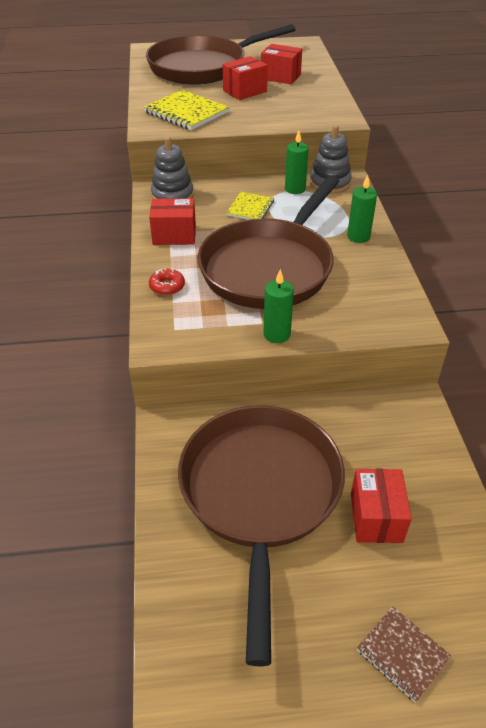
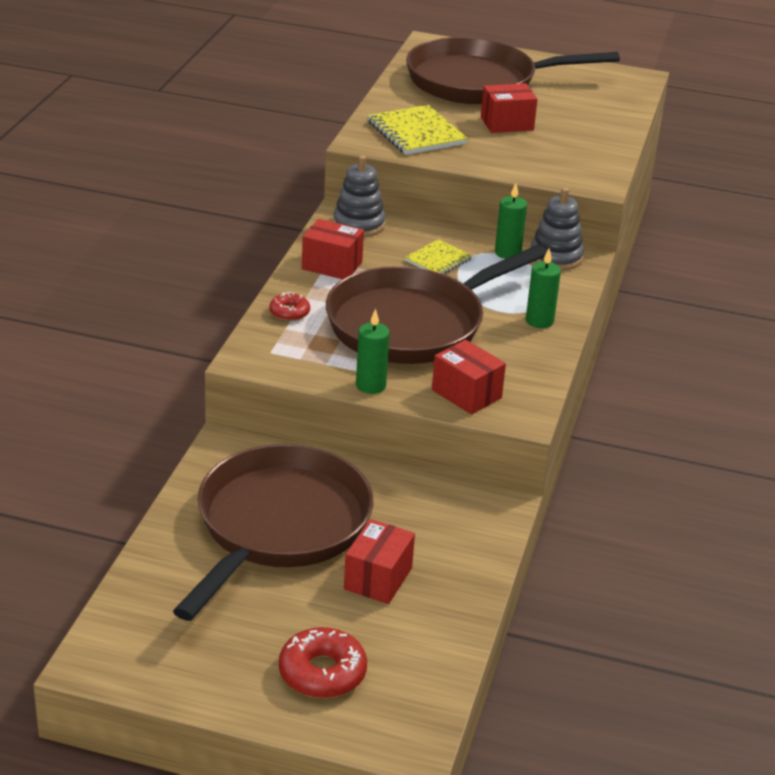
camera: 20 degrees right, 10 degrees down
(280, 77) = (567, 115): red box -> red box (466, 394)
(402, 654) = (322, 673): brown notebook -> red donut

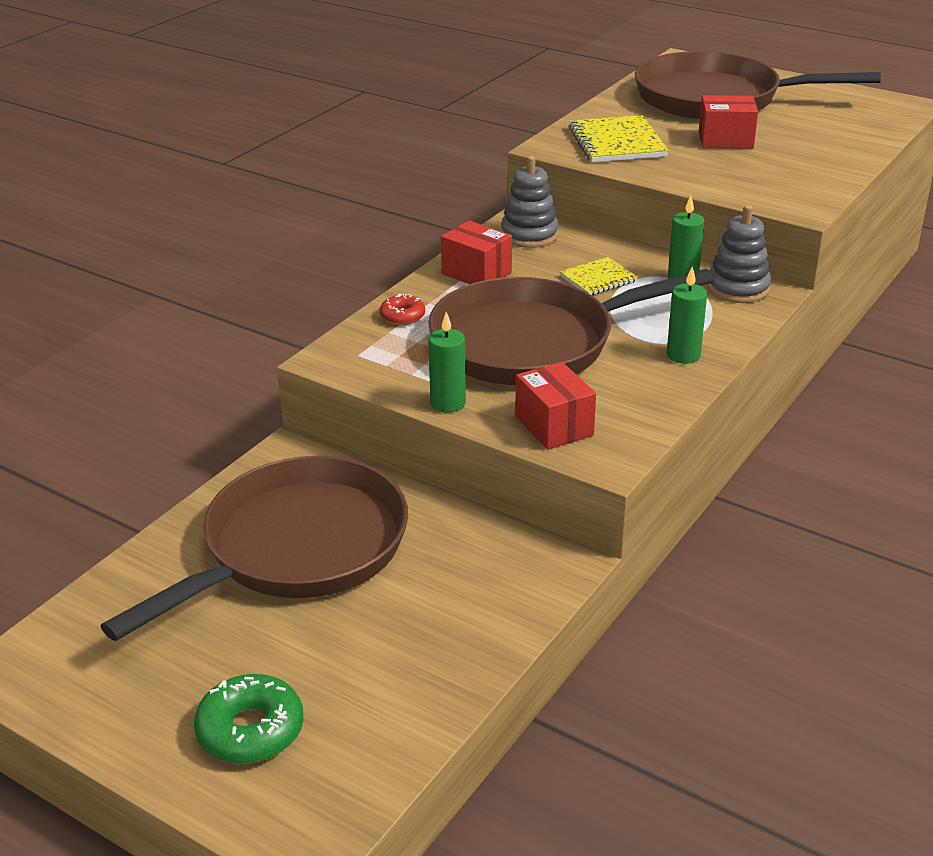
camera: 20 degrees right, 0 degrees up
(322, 673) = (250, 730): red donut -> green donut
(378, 578) = (375, 627): red box -> none

